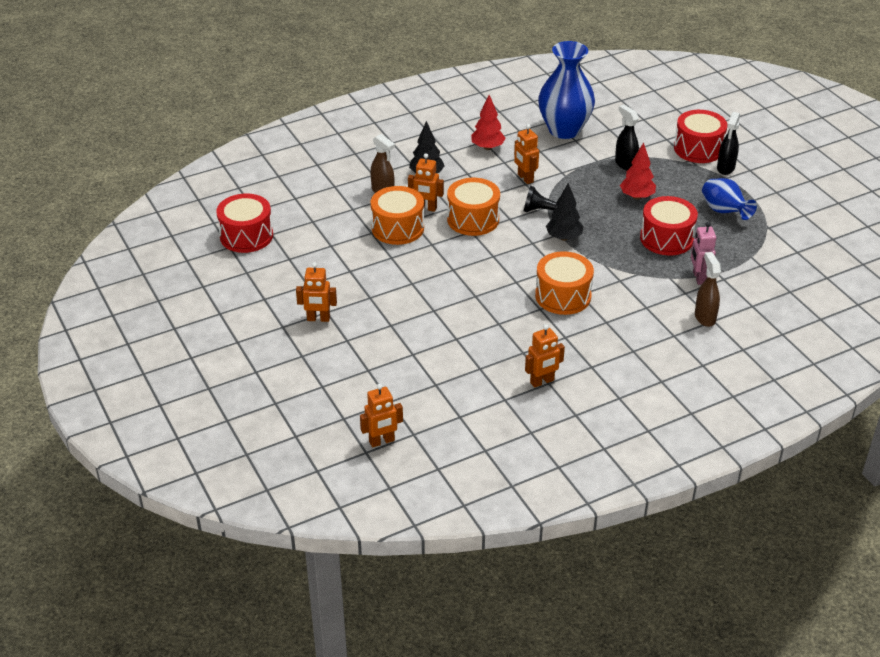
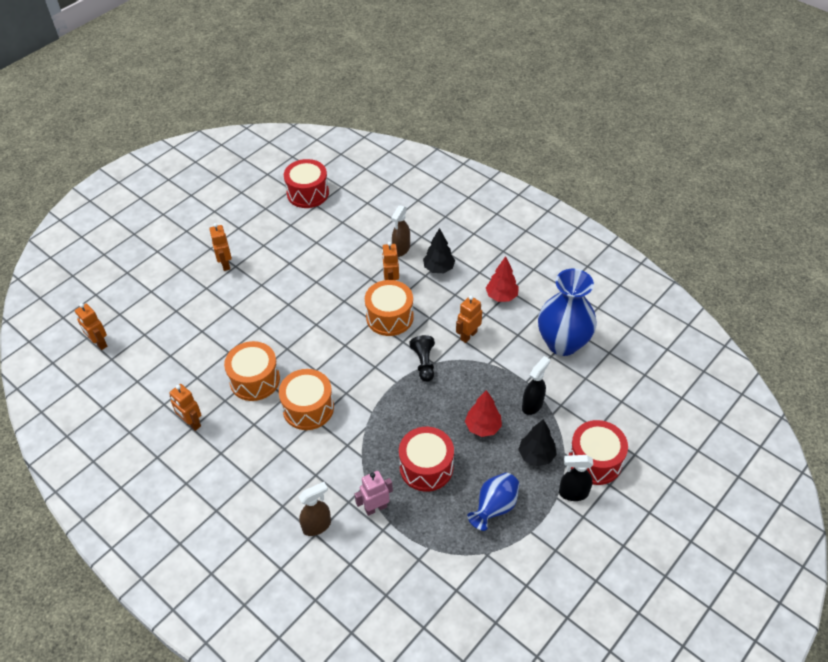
camera: 70 degrees right, 10 degrees up
(397, 228) = (355, 273): orange drum -> orange drum (255, 380)
(564, 237) = (392, 387): black tree -> black tree (536, 455)

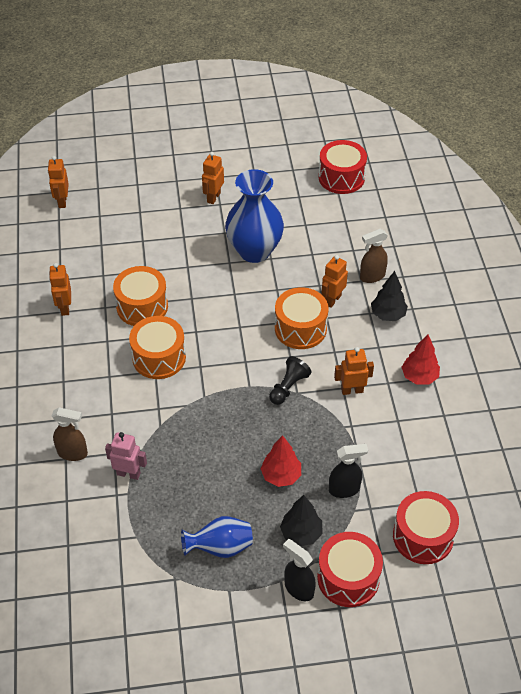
camera: 40 degrees right, 0 degrees up
(426, 467) = (200, 472): red drum -> red drum (423, 536)
(562, 343) = (431, 457): blue vase -> blue vase (254, 251)

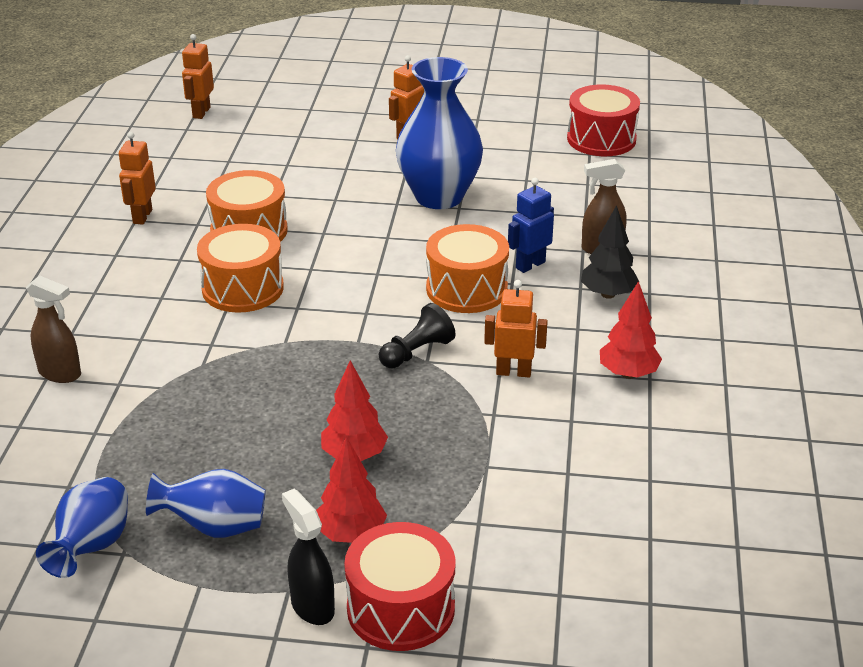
camera: 15 degrees right, 15 degrees down
(128, 473) = (126, 411): pink robot -> none
(154, 579) = (92, 547): none -> blue vase
(301, 533) = (351, 534): black tree -> red tree
(332, 300) = (530, 265): orange robot -> blue robot
(344, 489) = (447, 491): black spray bottle -> none
(423, 536) = (551, 577): red drum -> none

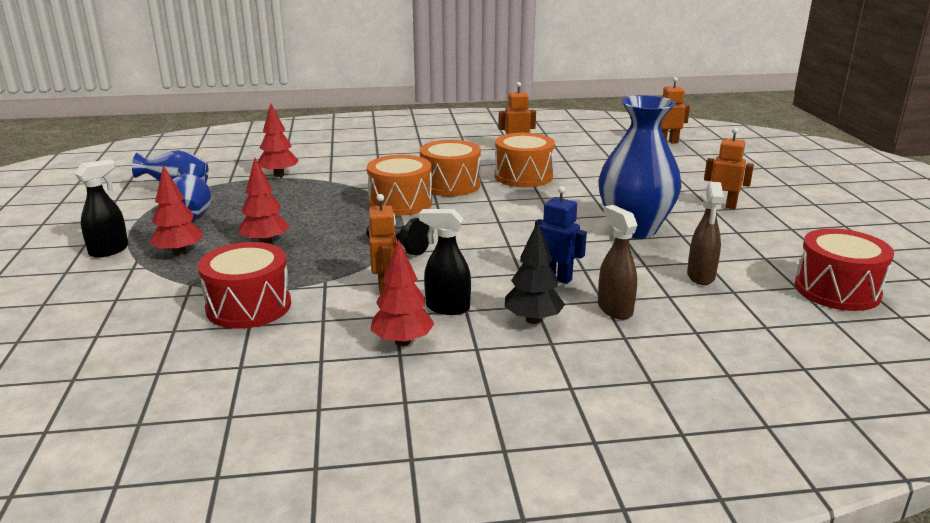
camera: 75 degrees right, 10 degrees down
(60, 373) = (336, 157): brown spray bottle -> brown spray bottle (700, 276)
(99, 435) = (279, 175): none -> red tree
(401, 608) = (98, 278): red drum -> red drum (249, 306)
(466, 289) = (498, 255): orange drum -> orange drum (400, 203)
(570, 339) = (447, 308): none -> black spray bottle

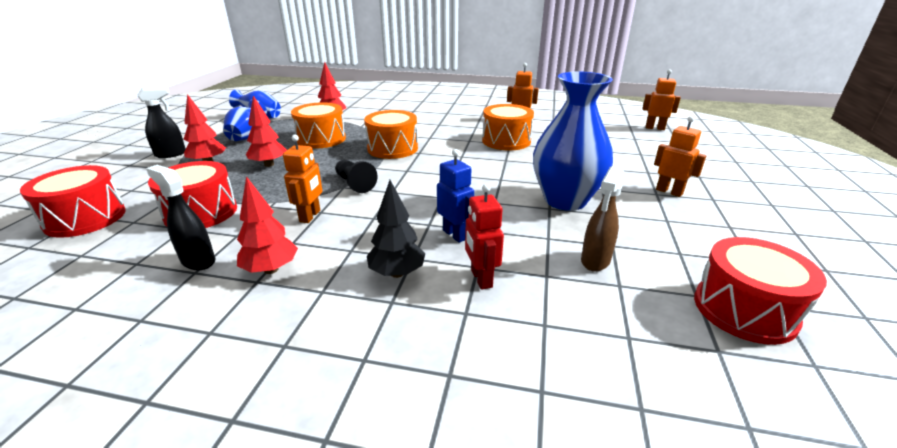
camera: 20 degrees right, 5 degrees up
(102, 338) = (85, 218): none -> red drum
(447, 308) = (337, 245): black spray bottle -> black spray bottle (198, 261)
(450, 185) = (443, 140): orange drum -> orange drum (321, 139)
(614, 309) = (481, 279): brown spray bottle -> red robot

